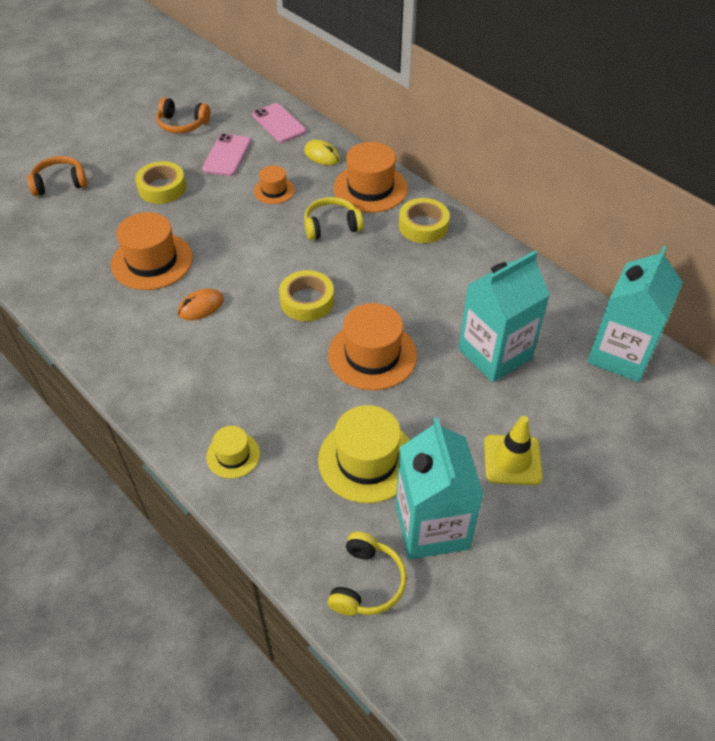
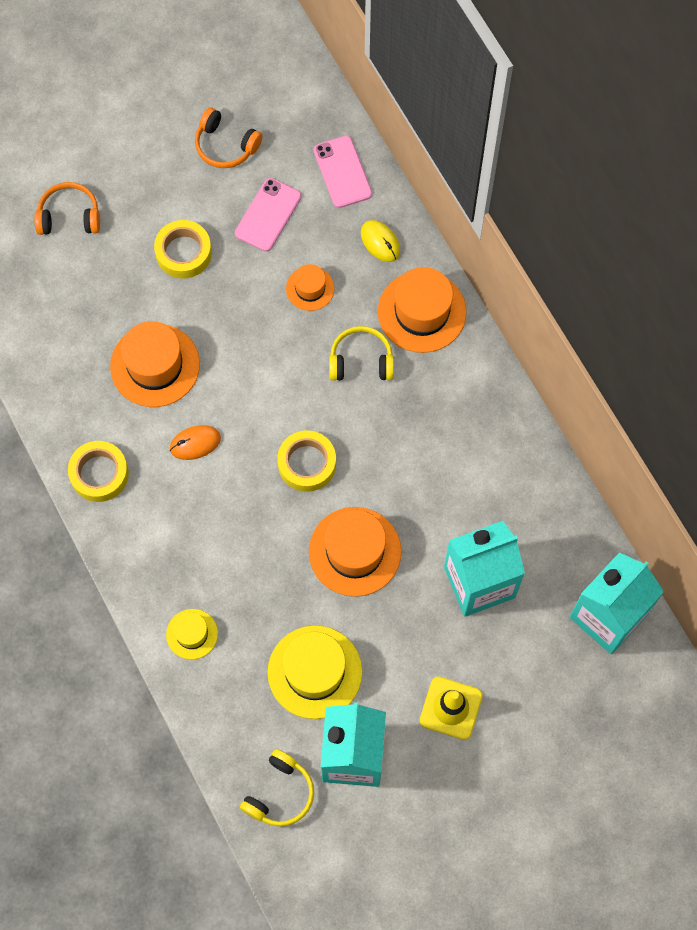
camera: 15 degrees right, 20 degrees up
(423, 226) = (464, 387): yellow tape -> yellow tape (99, 474)

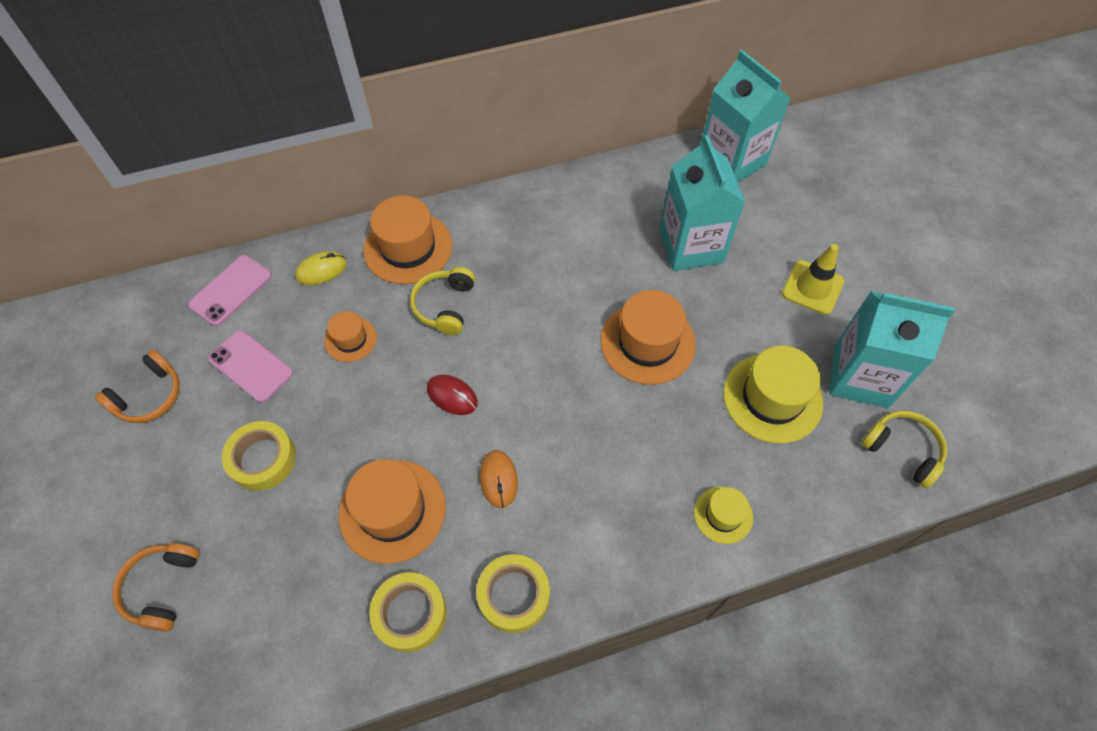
camera: 80 degrees left, 10 degrees down
(268, 388) = (452, 396): none -> red mouse
(307, 463) = (545, 371): yellow tape -> yellow tape (410, 614)
(342, 172) = (231, 290): pink phone -> pink phone turned 45 degrees counterclockwise

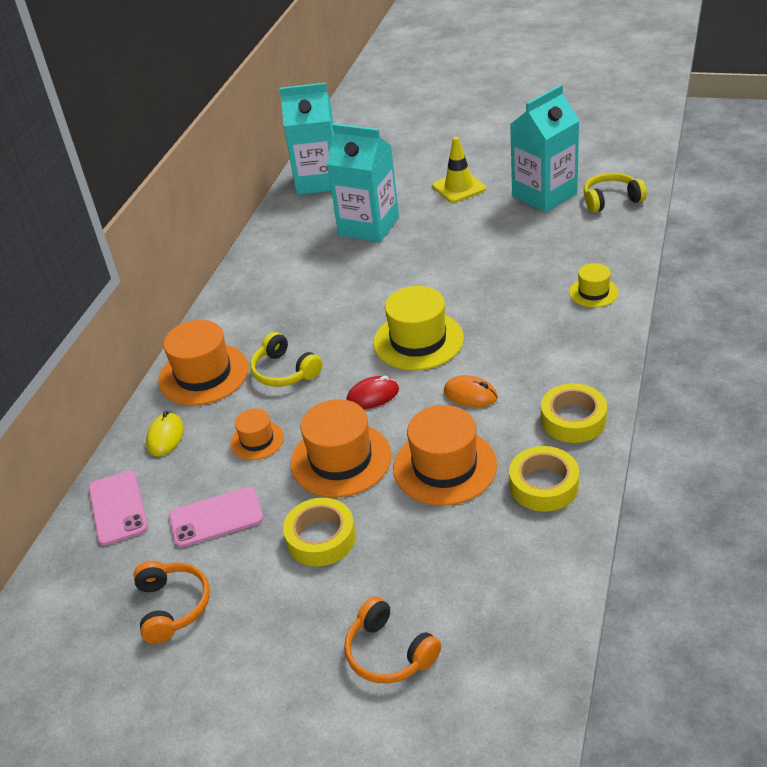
camera: 50 degrees left, 20 degrees down
(647, 342) = (427, 276): orange hat -> orange hat (341, 459)
(772, 398) = (525, 237): yellow hat -> yellow hat (418, 340)

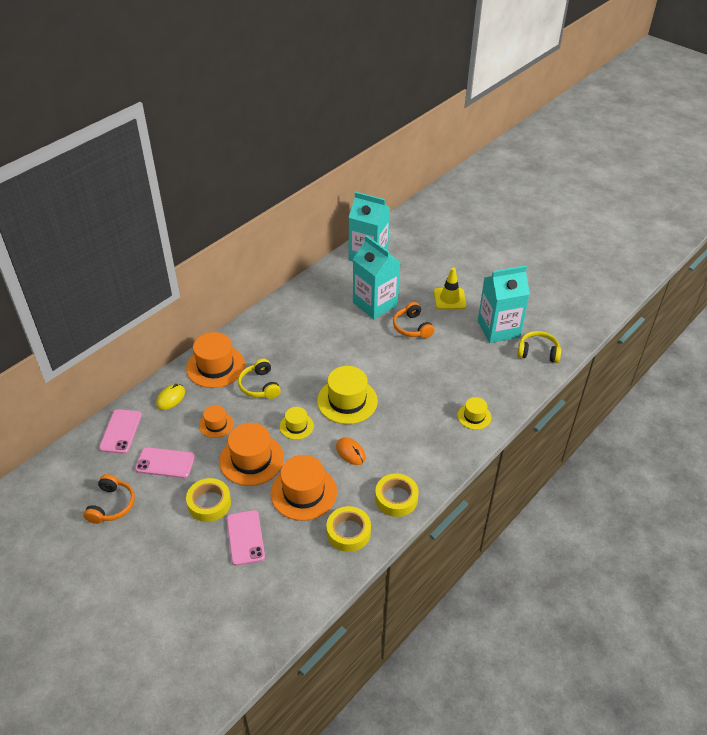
camera: 20 degrees right, 5 degrees up
(373, 395) = (296, 426): red mouse -> yellow hat
(389, 652) = (198, 589): orange headphones -> orange headphones (412, 327)
(406, 556) = (245, 537): none -> pink phone

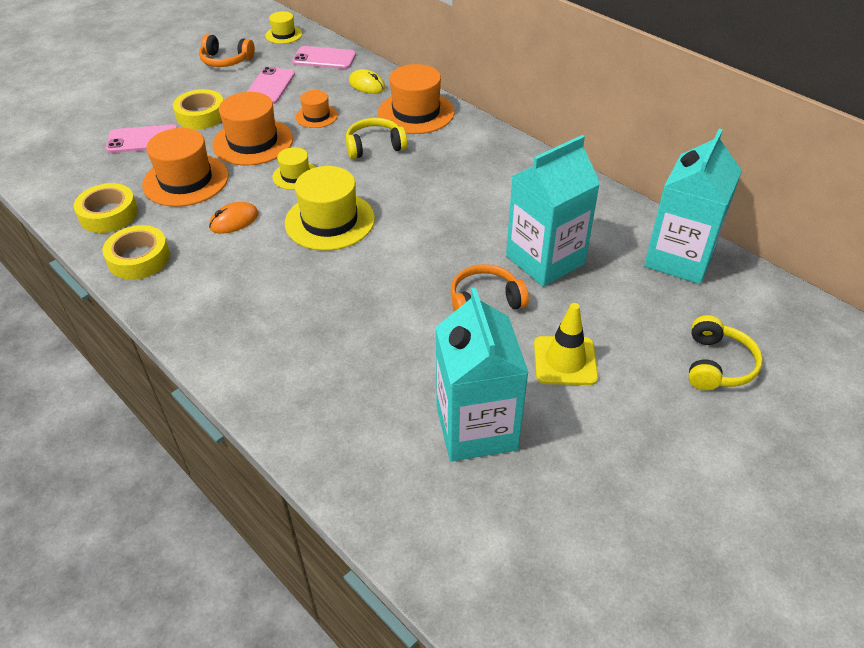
camera: 95 degrees right, 0 degrees up
(474, 416) = (260, 360): yellow hat -> yellow hat (284, 35)
(538, 352) = (402, 486): yellow headphones -> yellow headphones (717, 364)

